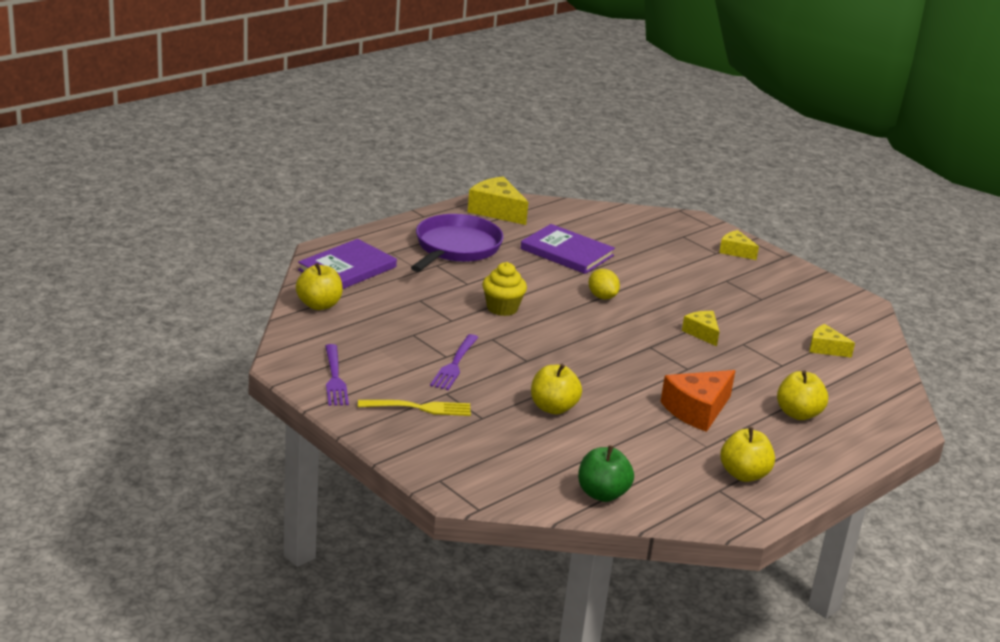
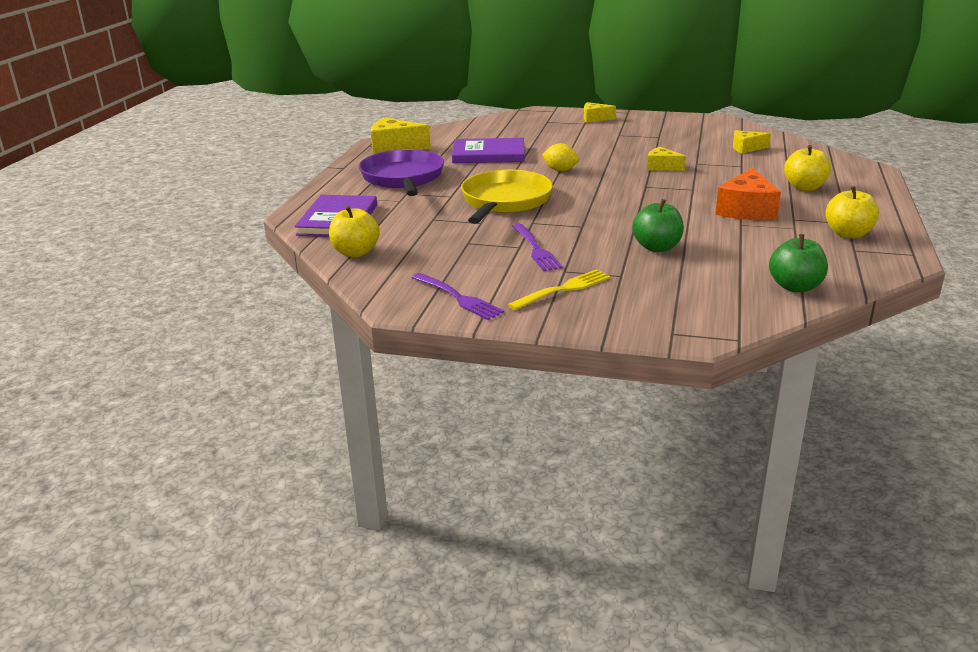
camera: 30 degrees left, 0 degrees up
(502, 308) = (504, 201): yellow cupcake -> yellow pan
(553, 408) = (657, 247): yellow apple -> green apple

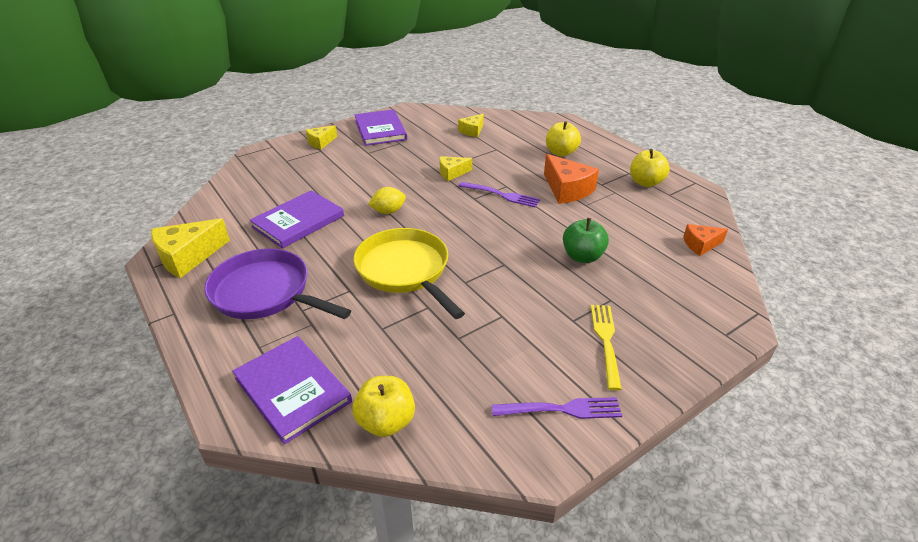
camera: 50 degrees left, 10 degrees up
(536, 249) = (518, 311): purple fork -> purple fork (501, 195)
(660, 125) = (380, 130): none -> purple book
(795, 287) = (700, 245): green apple -> orange cheese

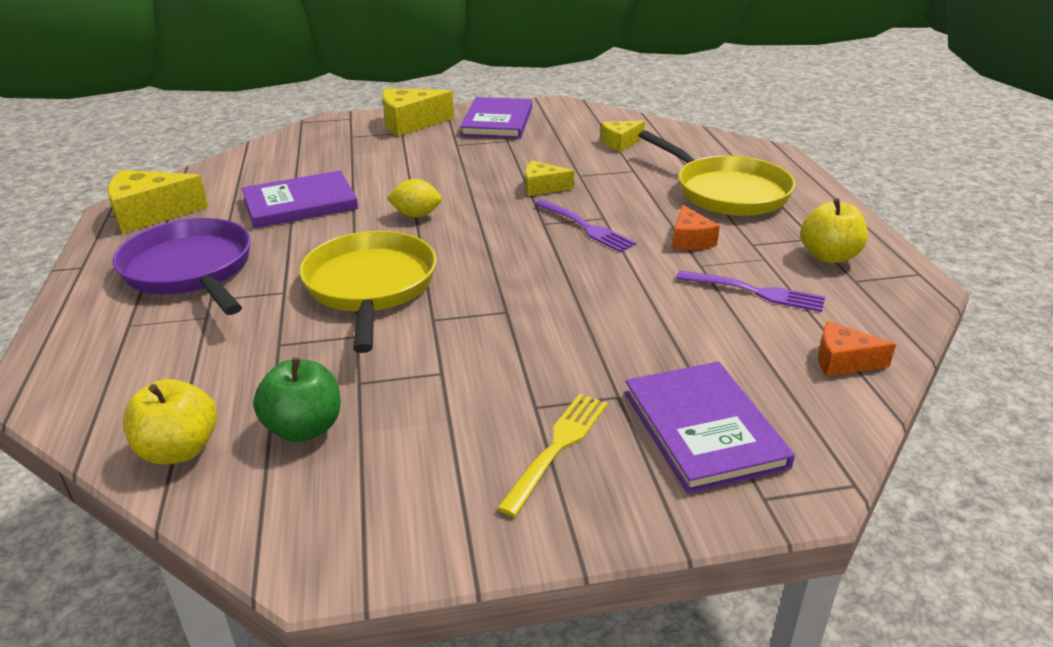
camera: 25 degrees right, 5 degrees down
(292, 390) = (116, 381): purple book -> purple book (703, 429)
(321, 142) = (410, 123): yellow cheese -> yellow cheese, size x1.68
(561, 153) = (727, 192): yellow apple -> yellow pan
(561, 409) = (407, 513): purple fork -> purple fork (755, 292)
(567, 189) = (690, 240): orange cheese -> orange cheese, size x0.60
(582, 256) = (629, 330): green apple -> green apple (304, 428)

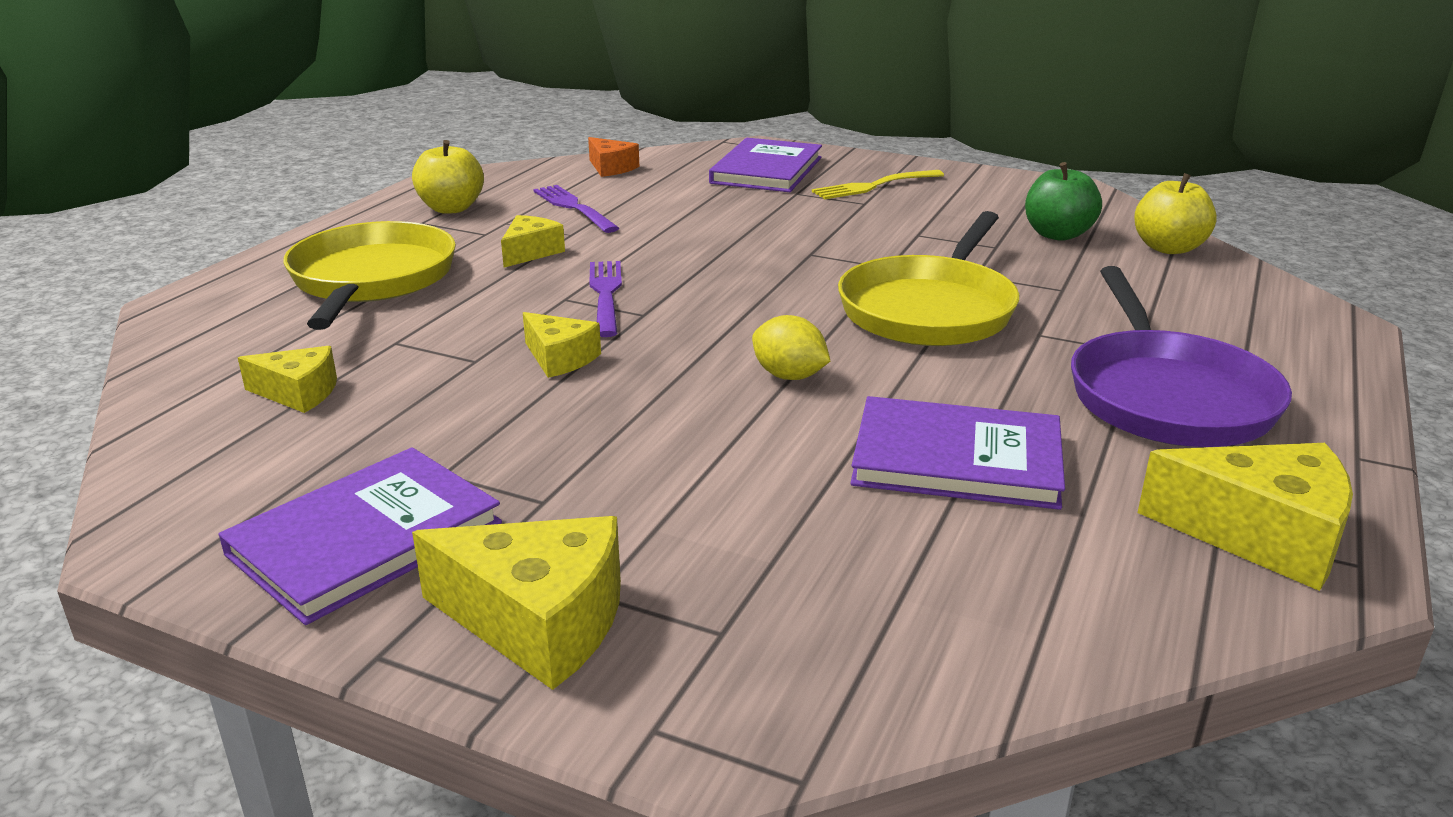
camera: 145 degrees left, 5 degrees down
(690, 240) = (530, 252): orange cheese -> yellow cheese

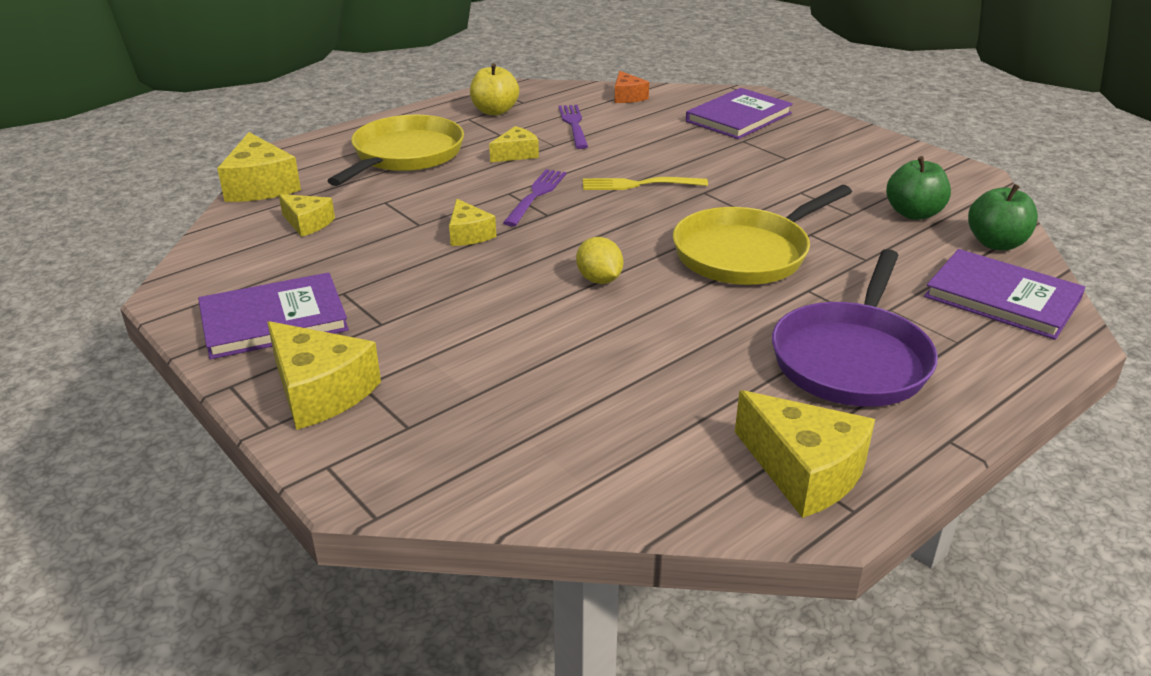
camera: 25 degrees right, 5 degrees up
(173, 358) = (261, 186): none -> yellow cheese
(874, 186) = (808, 145): yellow fork -> yellow fork (639, 184)
(957, 459) = (651, 364): purple book -> purple book (1002, 298)
(1168, 248) = (996, 243): yellow apple -> green apple

